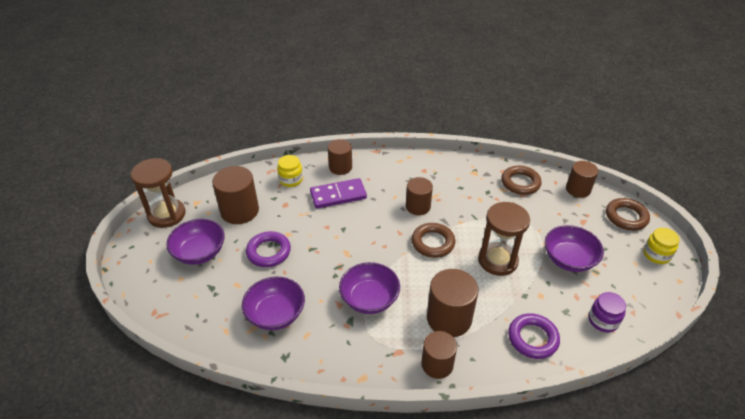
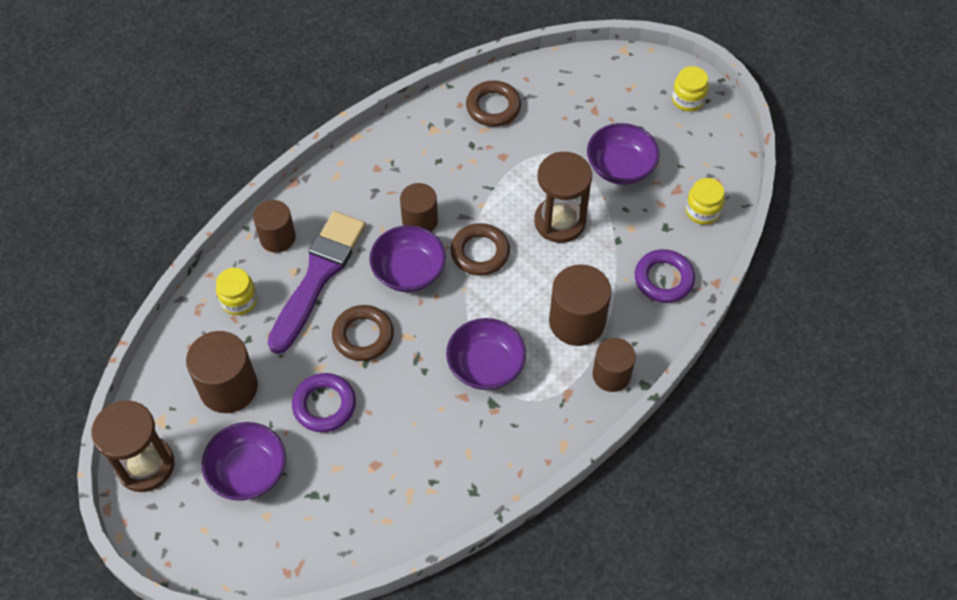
camera: 45 degrees left, 15 degrees up
(276, 314) = (415, 461): purple bowl -> purple bowl (409, 271)
(338, 195) = (318, 276): purple domino -> purple brush
(578, 189) = (556, 72): brown cylinder -> none
(603, 320) = (702, 211): purple jar -> yellow jar
(626, 217) = (627, 74): brown ring -> brown ring (363, 336)

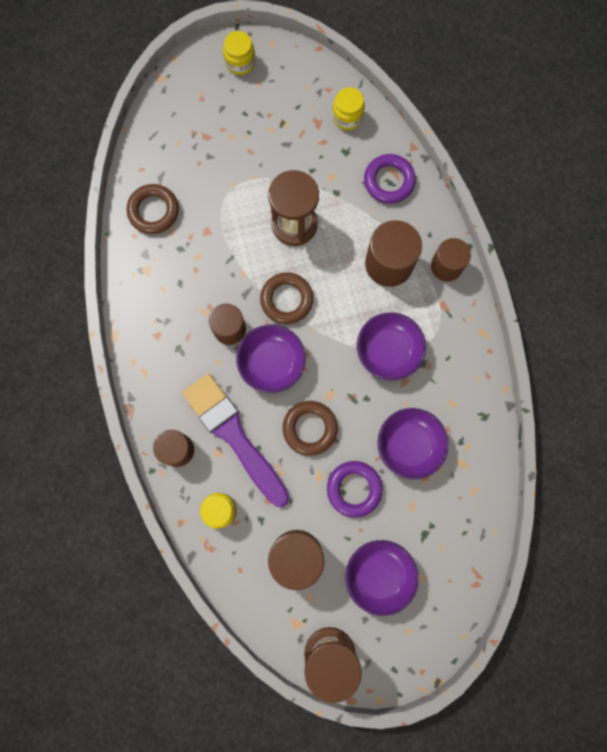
camera: 60 degrees left, 20 degrees up
(620, 167) = (272, 150): purple bowl -> purple bowl (409, 445)

